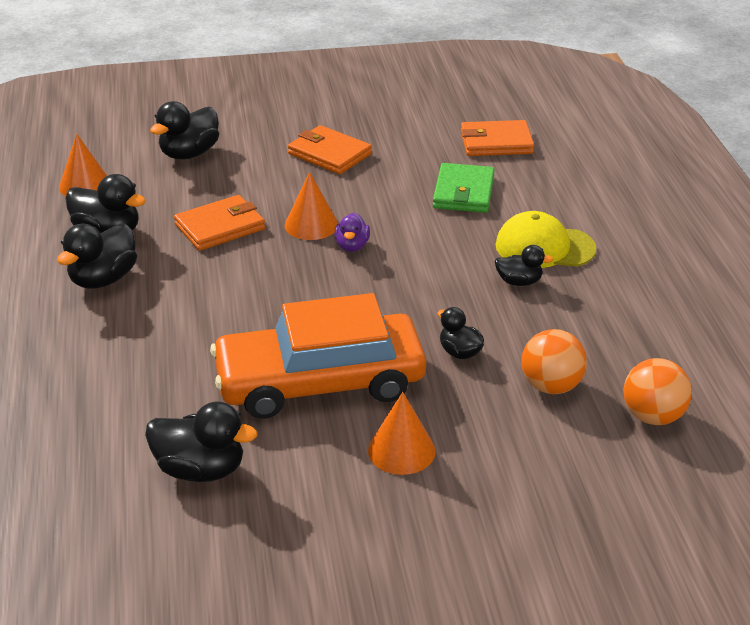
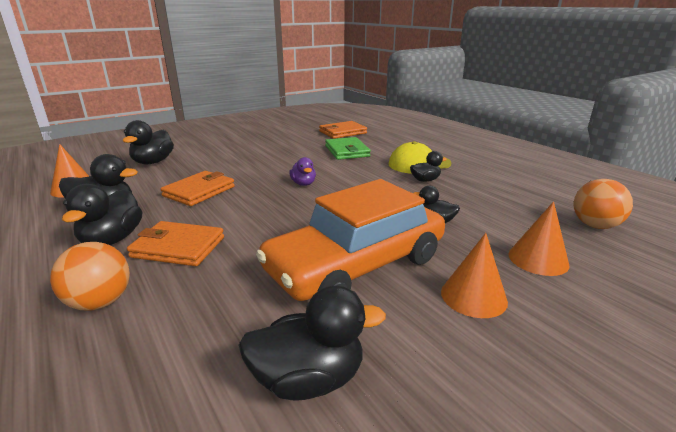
camera: 25 degrees left, 10 degrees down
(311, 225) = (266, 179): orange cone -> orange cone (538, 259)
(329, 154) = (251, 149): orange wallet -> orange wallet (178, 247)
(551, 386) = (515, 225): orange ball -> orange ball (100, 302)

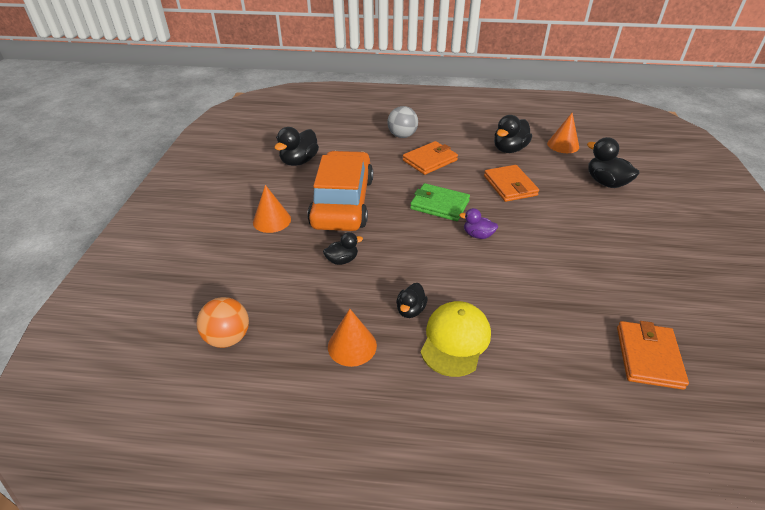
camera: 130 degrees right, 15 degrees up
(100, 302) = (402, 136): orange ball -> grey ball
(112, 239) = (462, 146): black duck -> none
(347, 151) = (550, 310): green wallet -> green wallet (439, 205)
(538, 259) = (254, 267): orange cone -> orange cone (352, 346)

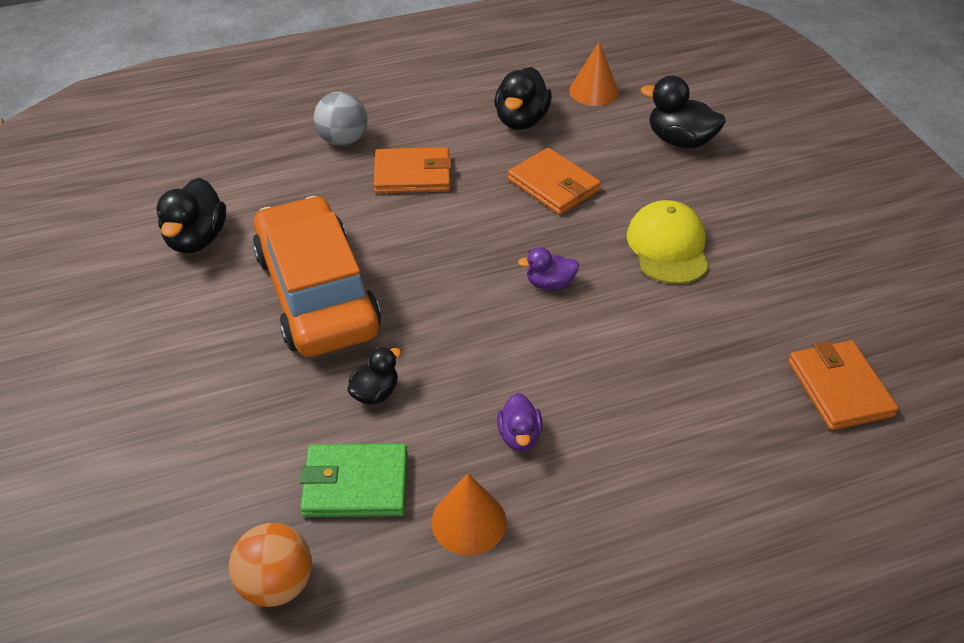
camera: 25 degrees left, 5 degrees up
(272, 220) = (219, 363): orange cone -> none
(410, 310) = (519, 436): black duck -> purple duck
(430, 160) = (412, 175): orange wallet -> orange wallet turned 60 degrees clockwise
(439, 205) = (469, 250): green wallet -> green wallet (356, 484)
(455, 340) = (602, 457): yellow cap -> yellow cap (668, 246)

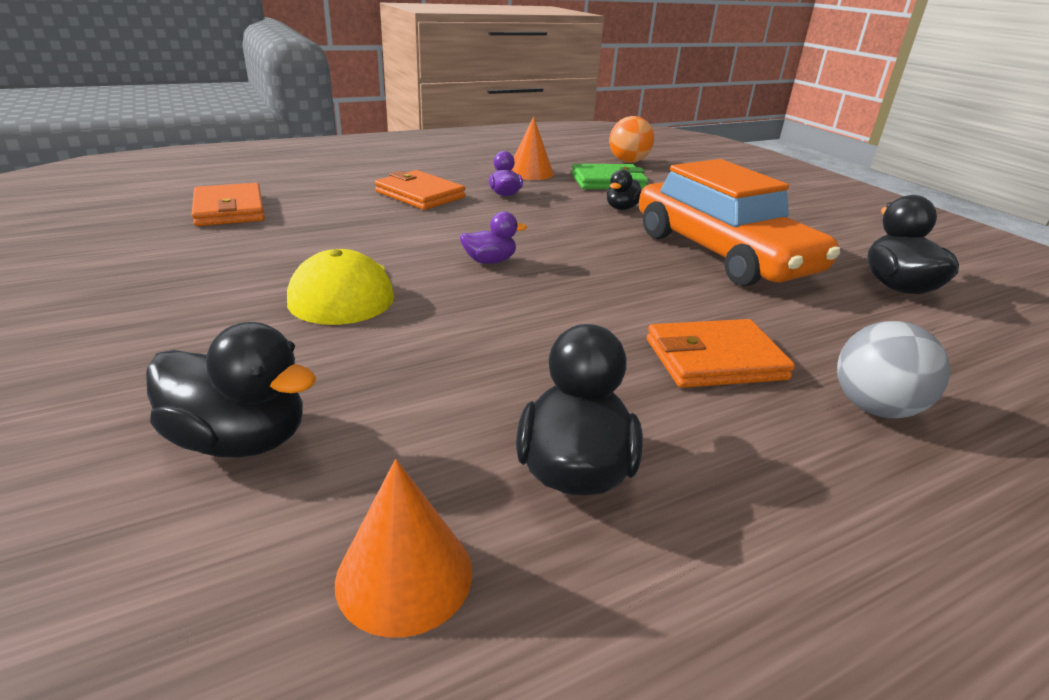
camera: 170 degrees right, 15 degrees down
(553, 185) = (494, 353): orange wallet -> orange wallet (420, 195)

